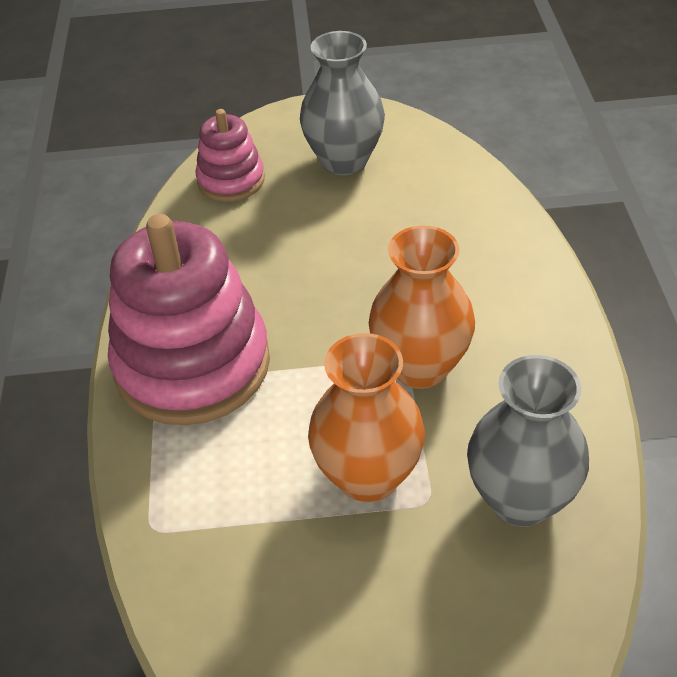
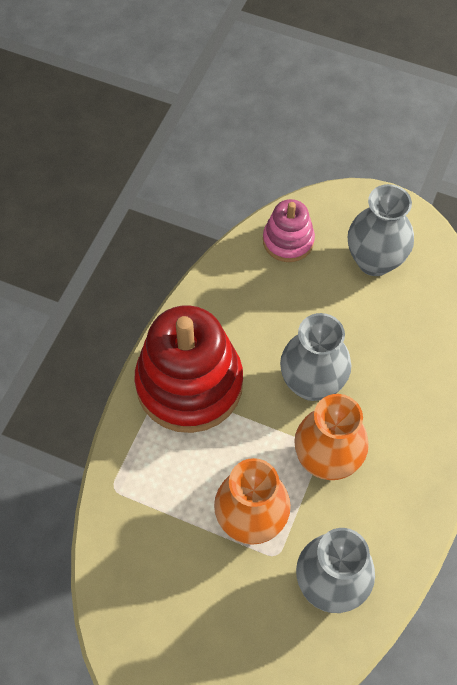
camera: 25 degrees right, 15 degrees up
(192, 365) = (189, 384): pink stacking toy -> red stacking toy
(349, 299) = (312, 383): none -> grey vase

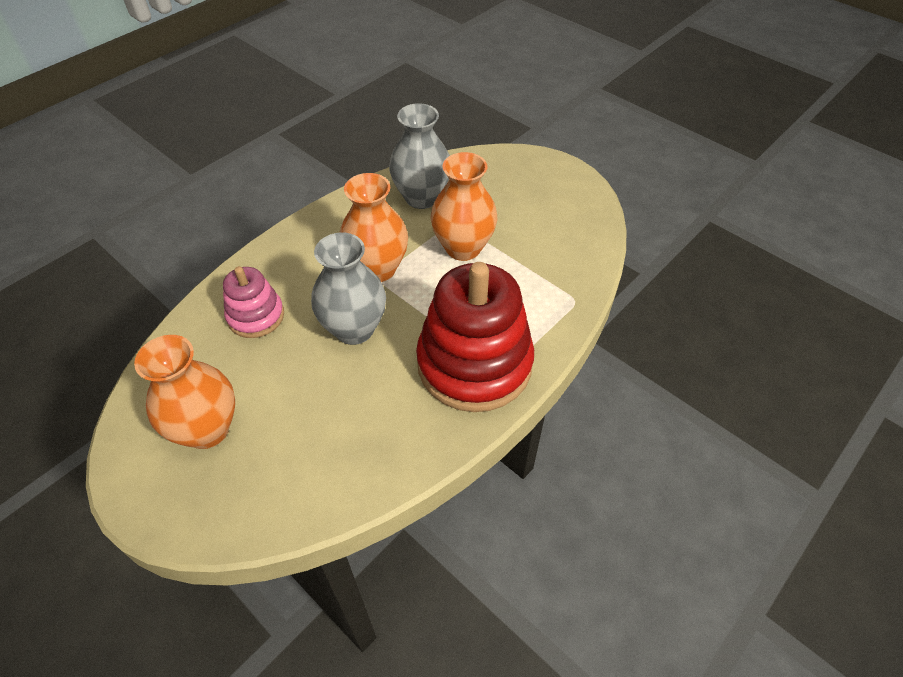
camera: 160 degrees left, 10 degrees down
(288, 241) = (287, 489): pink stacking toy -> pink stacking toy (256, 316)
(374, 261) = (207, 429): grey vase -> orange vase

